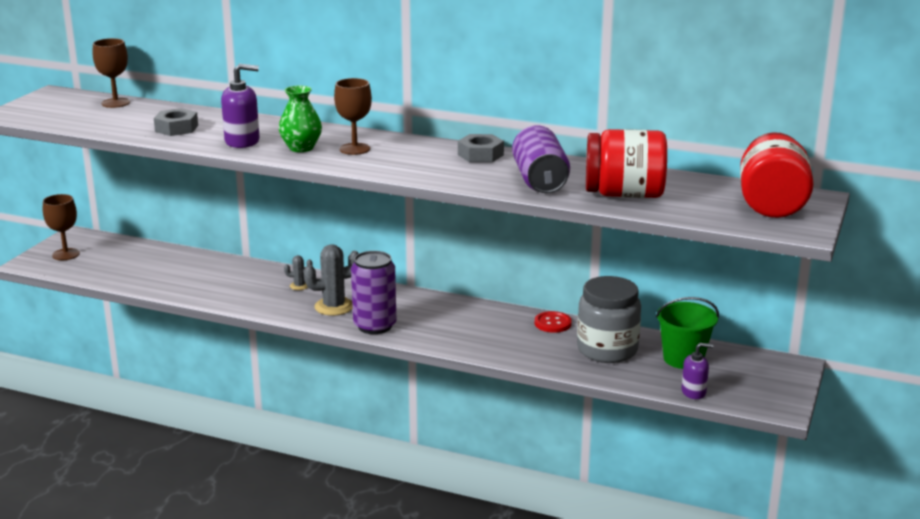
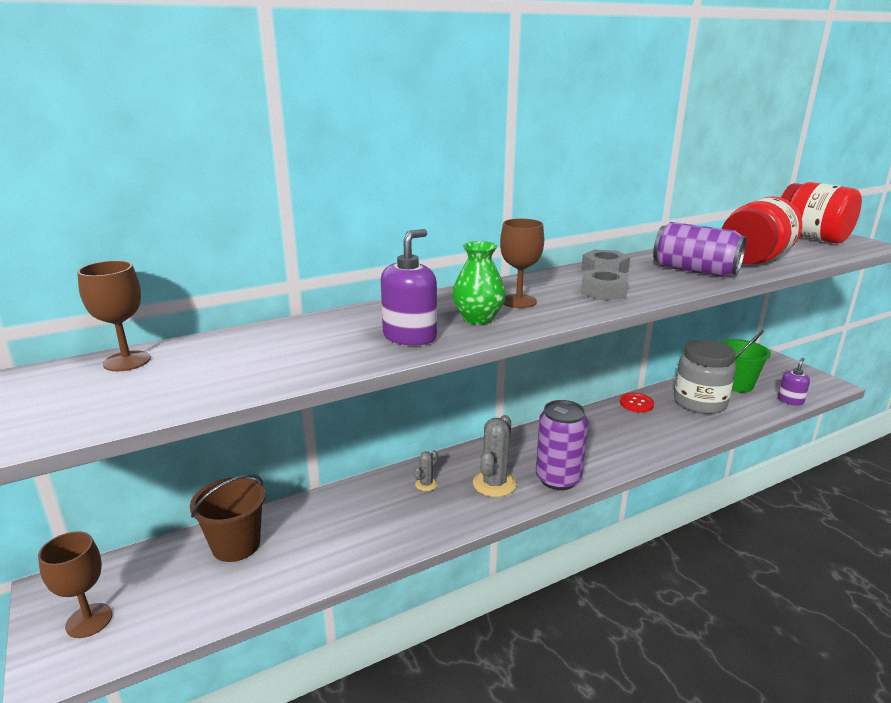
camera: 50 degrees left, 0 degrees up
(162, 259) = (236, 545): none -> brown bucket
(176, 128) = (298, 354): grey nut -> grey nut (603, 292)

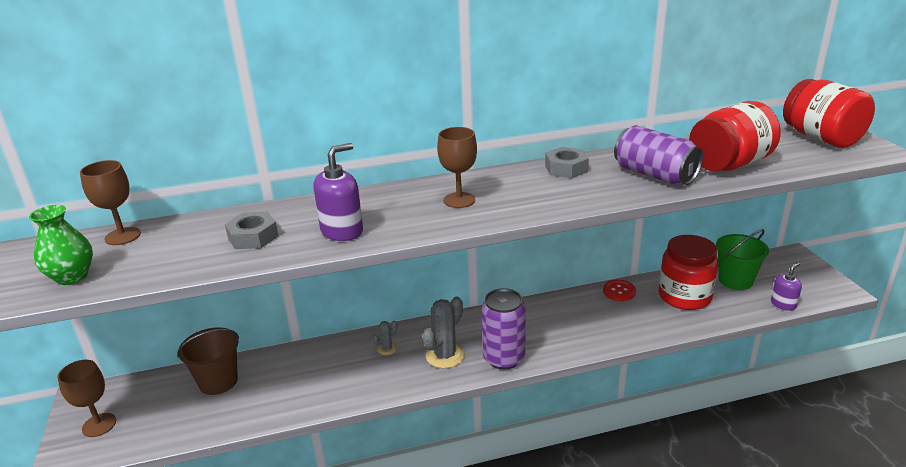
camera: 15 degrees right, 5 degrees up
(478, 319) = (410, 217): green vase -> green vase (72, 277)
(603, 292) = (544, 194): grey nut -> grey nut (253, 237)
(699, 402) = (684, 296): grey jar -> red jar

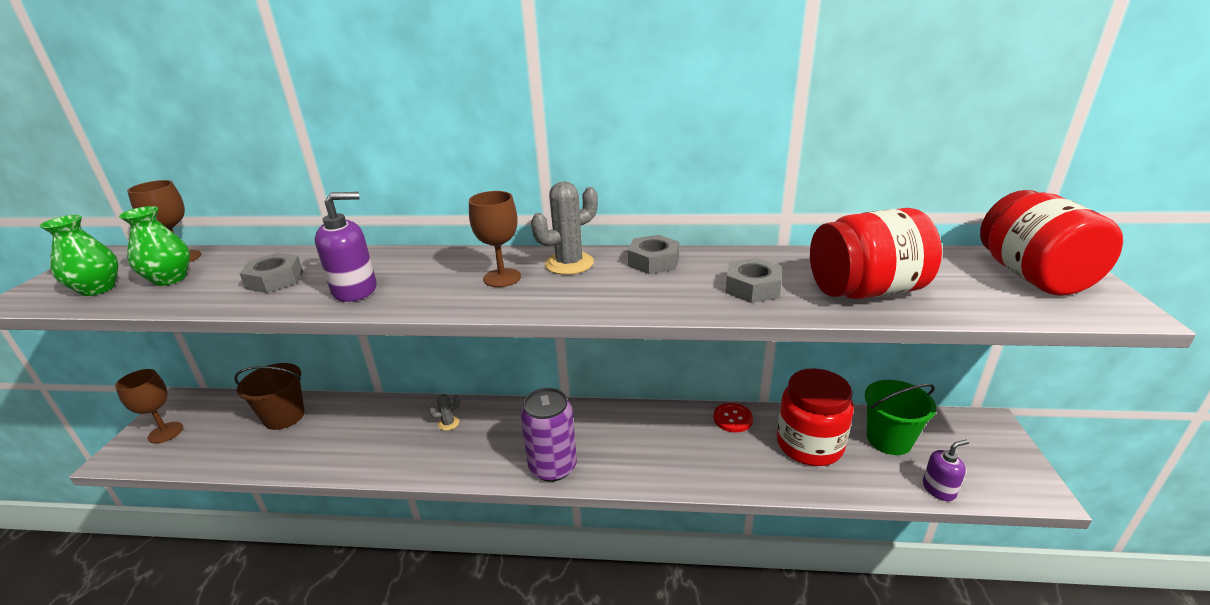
camera: 20 degrees right, 0 degrees up
(140, 255) = (170, 279): none -> green vase
(445, 356) = (497, 447): grey cactus -> grey cactus (569, 264)
(654, 175) = (753, 288): purple can -> grey nut

